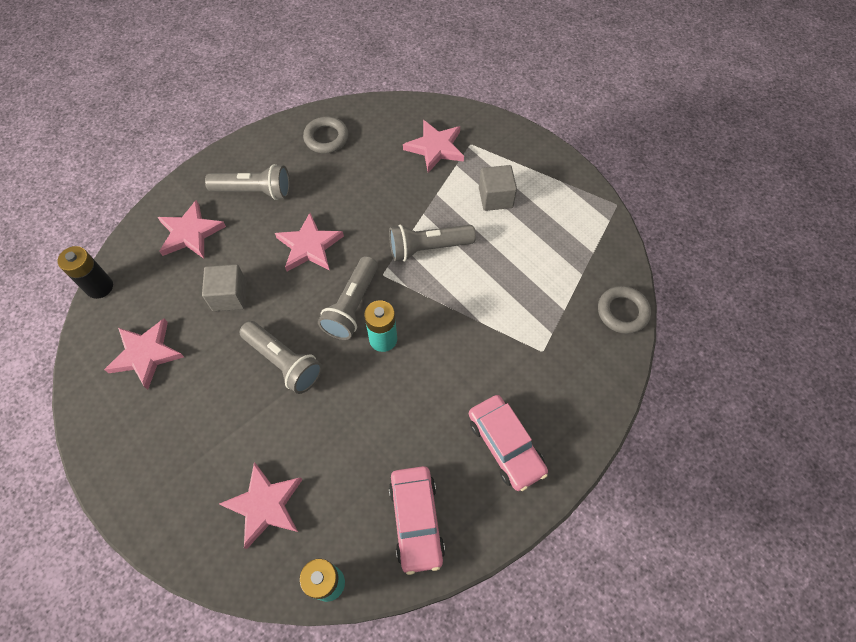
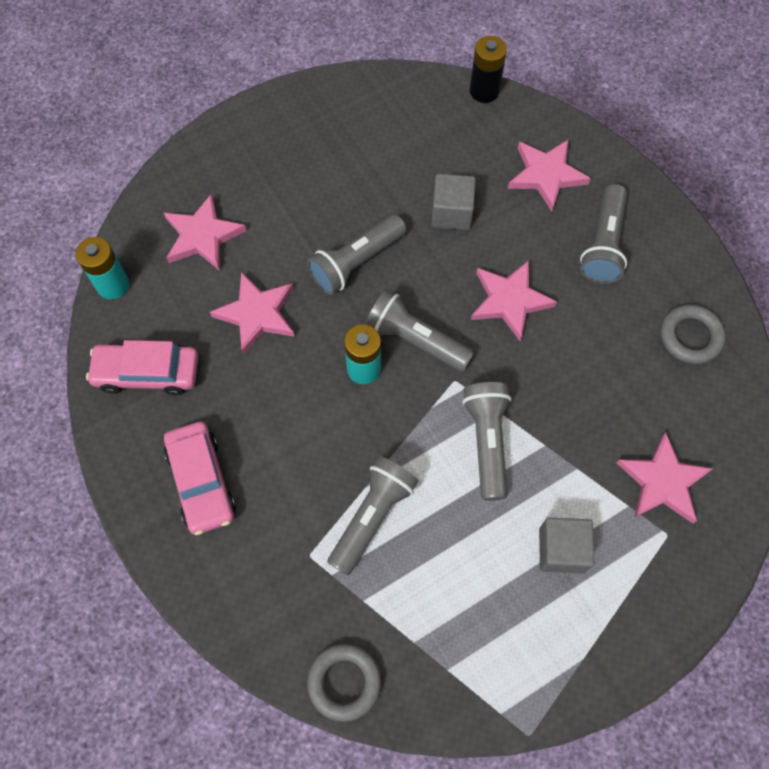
camera: 100 degrees right, 5 degrees up
(146, 354) = (393, 134): pink star -> pink star (257, 314)
(502, 313) = (372, 516): none -> grey flashlight
(505, 445) = (201, 481): pink car -> pink car turned 90 degrees counterclockwise

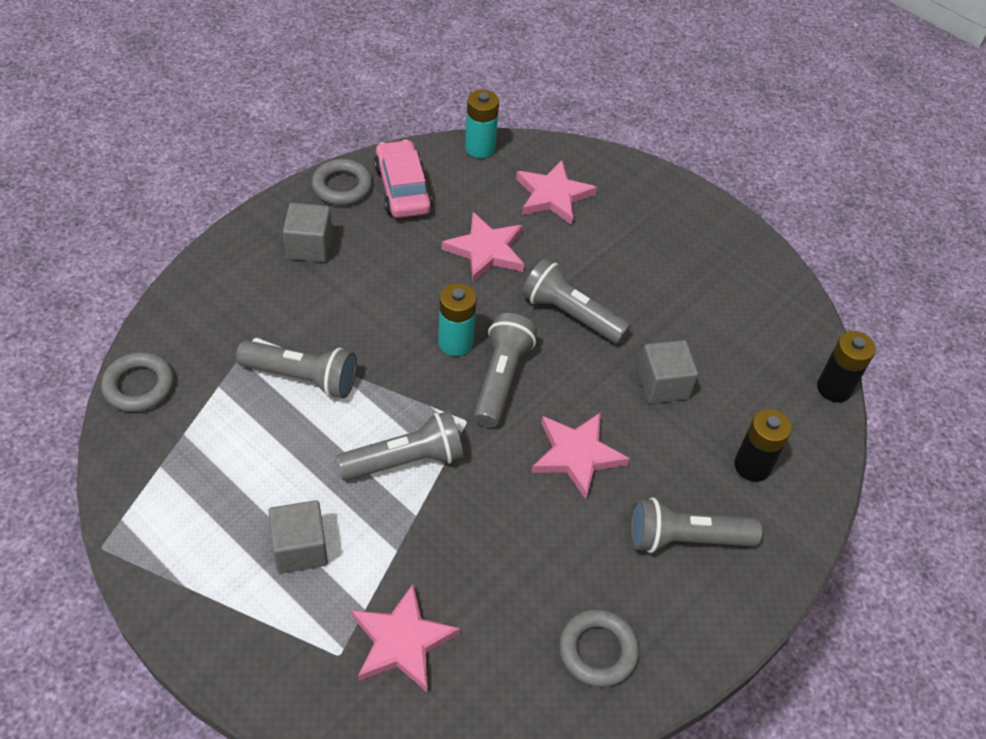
camera: 70 degrees right, 15 degrees down
(124, 433) = (342, 186): none -> grey ring
(201, 481) = (309, 246): pink car -> grey cube
(546, 175) = (752, 466): pink star -> black battery

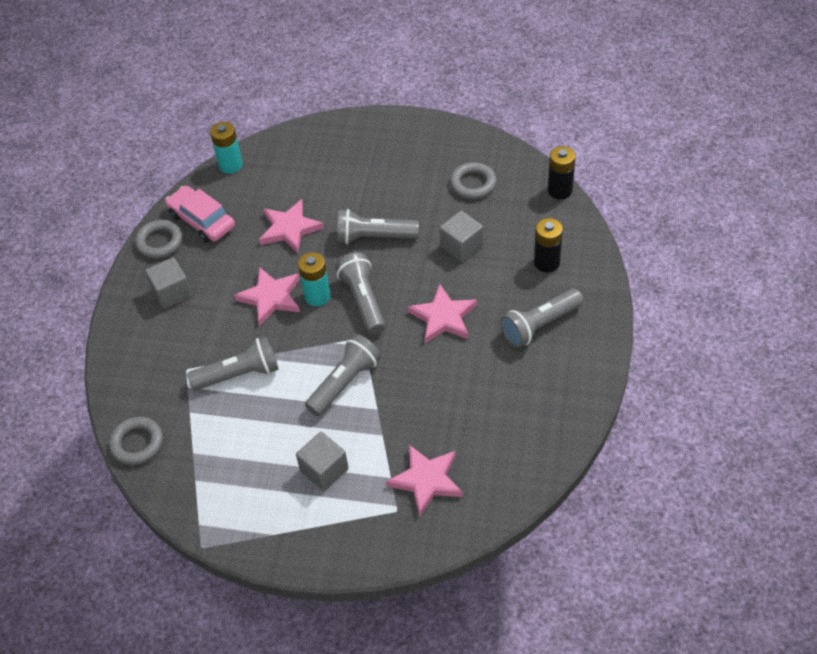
camera: 25 degrees left, 0 degrees up
(553, 196) = (304, 169): pink star -> pink star (271, 297)
(597, 650) = (538, 415): grey ring -> grey ring (473, 184)

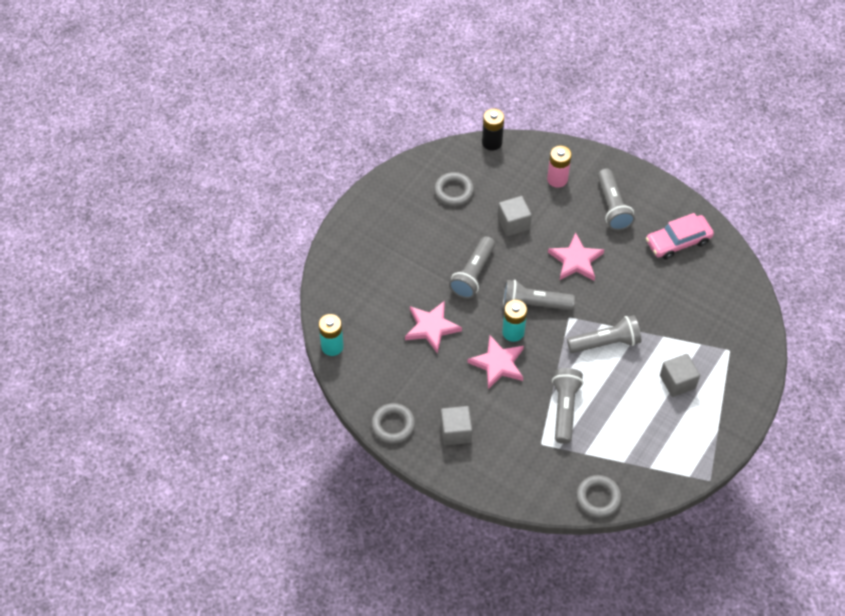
camera: 70 degrees left, 5 degrees up
(202, 220) = (386, 387): pink car -> pink car (678, 241)
(345, 382) = (606, 342): grey flashlight -> grey flashlight turned 105 degrees clockwise
(426, 480) = (712, 323): pink star -> none
(546, 262) = (557, 179): black battery -> pink battery

